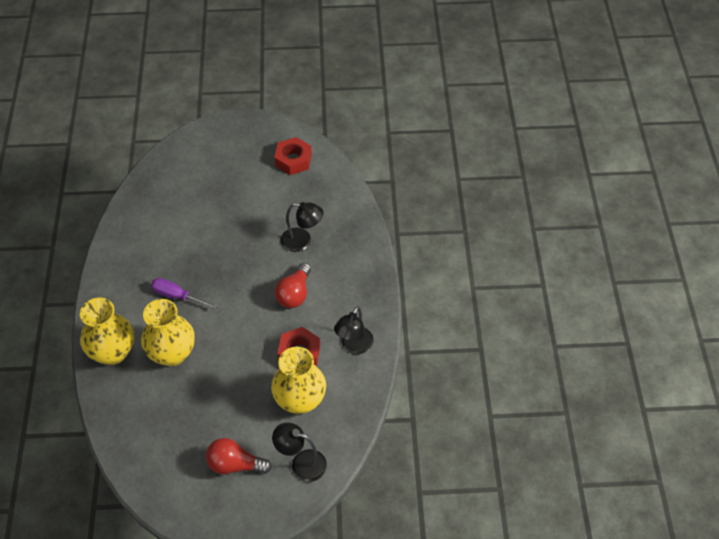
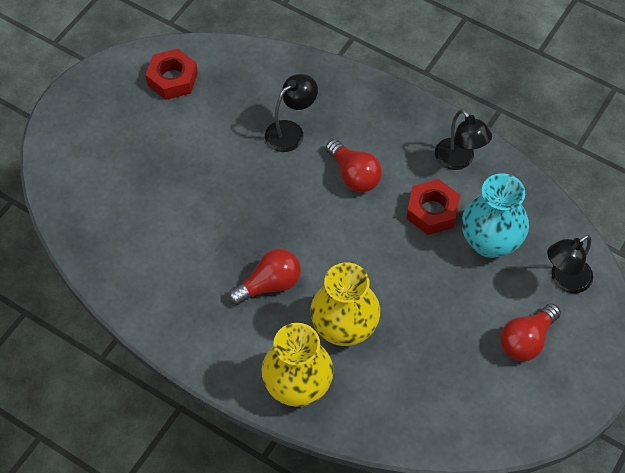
camera: 55 degrees left, 5 degrees up
(177, 296) = (269, 284): purple screwdriver -> red light bulb
(300, 400) = (490, 242): yellow vase -> turquoise vase

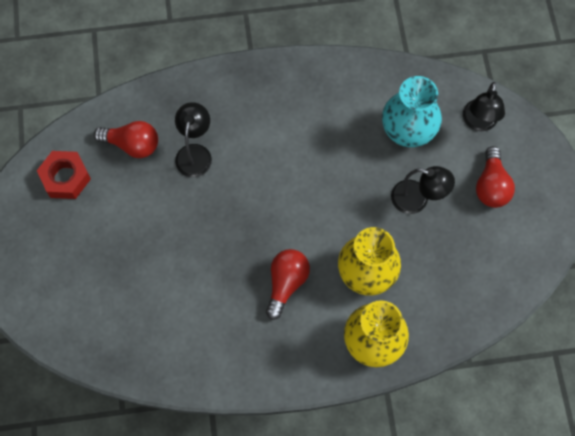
camera: 40 degrees left, 10 degrees up
(354, 175) = (271, 153): red light bulb -> red light bulb (132, 145)
(432, 211) = (349, 139): red nut -> none
(459, 160) = (334, 86): black lamp -> black lamp (417, 199)

